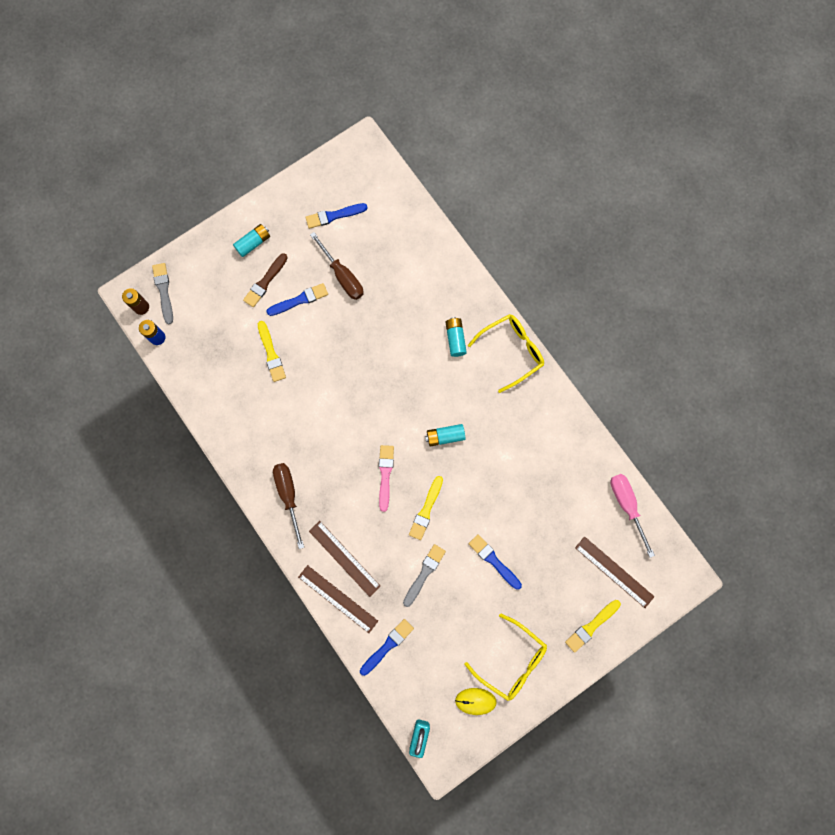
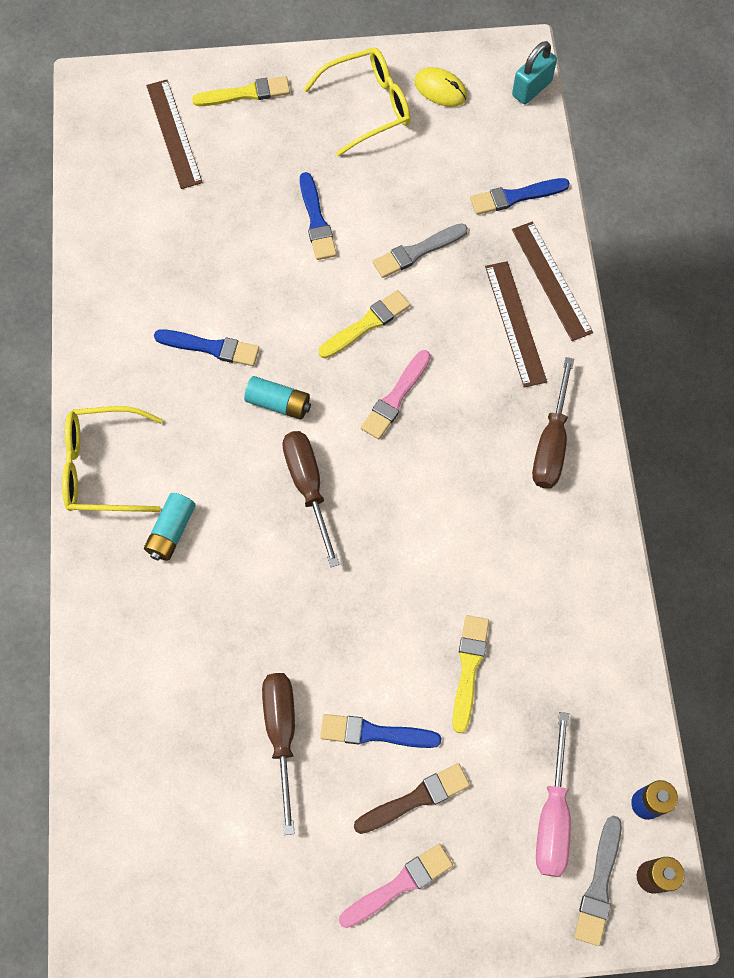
camera: 150 degrees left, 10 degrees down
(253, 243) = (399, 885): turquoise battery -> pink brush
(334, 216) = (232, 854): blue brush -> blue brush (211, 347)
(401, 399) = (308, 487): none -> brown screwdriver
(512, 661) = (368, 106): yellow glasses -> yellow glasses turned 90 degrees clockwise
(627, 505) = (100, 195): pink screwdriver -> pink screwdriver (553, 815)

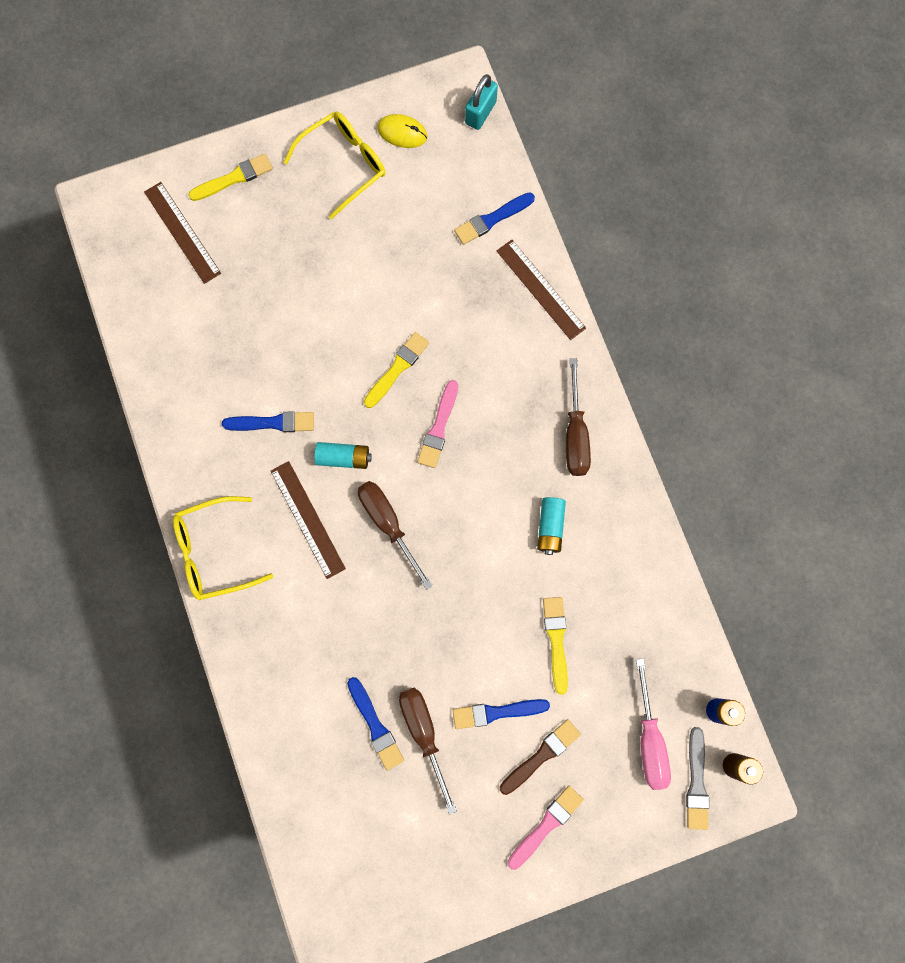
camera: 15 degrees left, 10 degrees up
(171, 531) = (287, 591): turquoise battery -> turquoise battery (550, 527)
(316, 220) = (329, 284): blue brush -> blue brush (375, 725)
(417, 251) = (422, 291): grey brush -> none
(515, 323) = (520, 336): brown ruler -> brown ruler (307, 519)

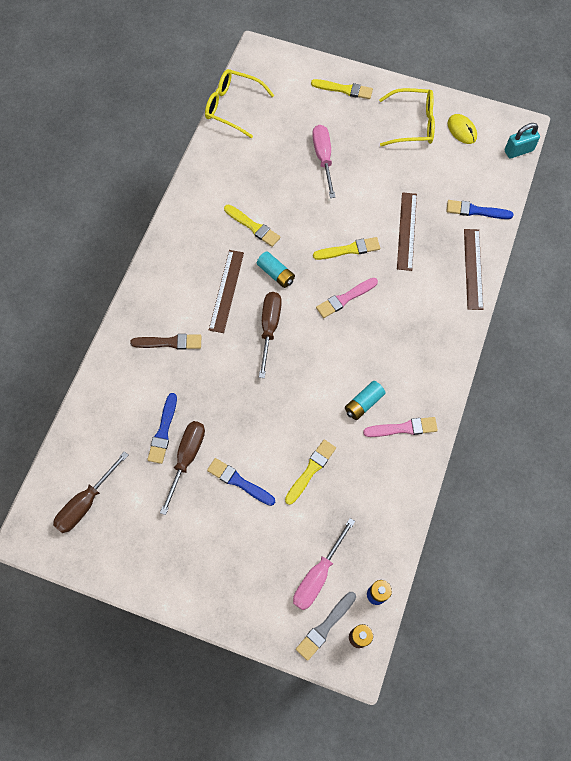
camera: 40 degrees right, 10 degrees down
(182, 232) = (291, 97): brown ruler -> brown ruler (406, 231)
(214, 552) = (160, 268): yellow glasses -> yellow glasses (232, 107)
(273, 423) = (253, 226): blue brush -> yellow brush
(281, 281) = (323, 158): none -> pink screwdriver
(541, 755) = (243, 528): brown brush -> brown brush (169, 342)
(546, 825) = (210, 571): pink brush -> pink brush (403, 428)
(575, 434) = (425, 363): brown screwdriver -> brown screwdriver (86, 503)

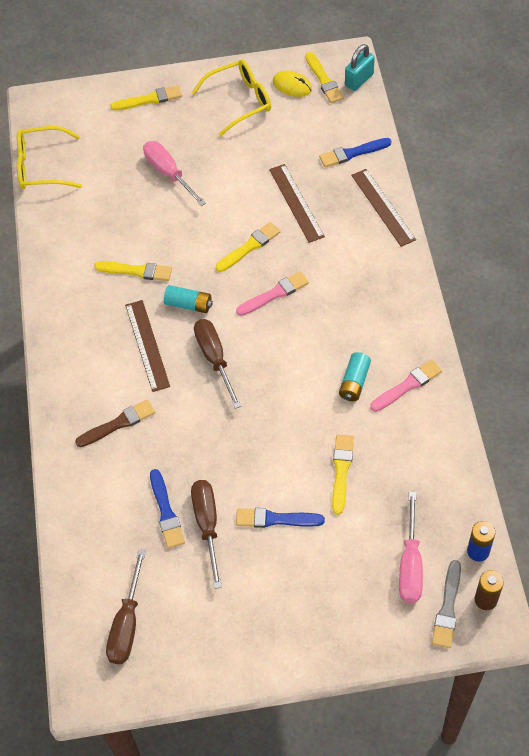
camera: 25 degrees left, 10 degrees down
(345, 298) = (274, 294): pink brush -> pink brush turned 150 degrees counterclockwise
(490, 137) = (324, 80): none -> yellow brush

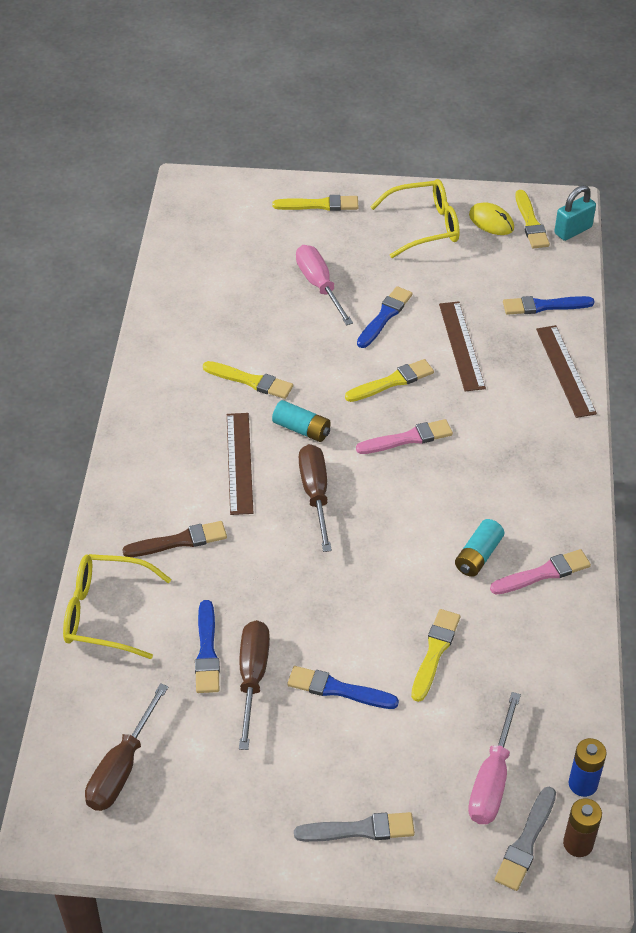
camera: 10 degrees right, 10 degrees down
(41, 167) = (174, 251): yellow glasses -> yellow glasses (105, 613)
(228, 190) = (384, 316): none -> blue brush
(321, 629) = (359, 829): none -> grey brush

